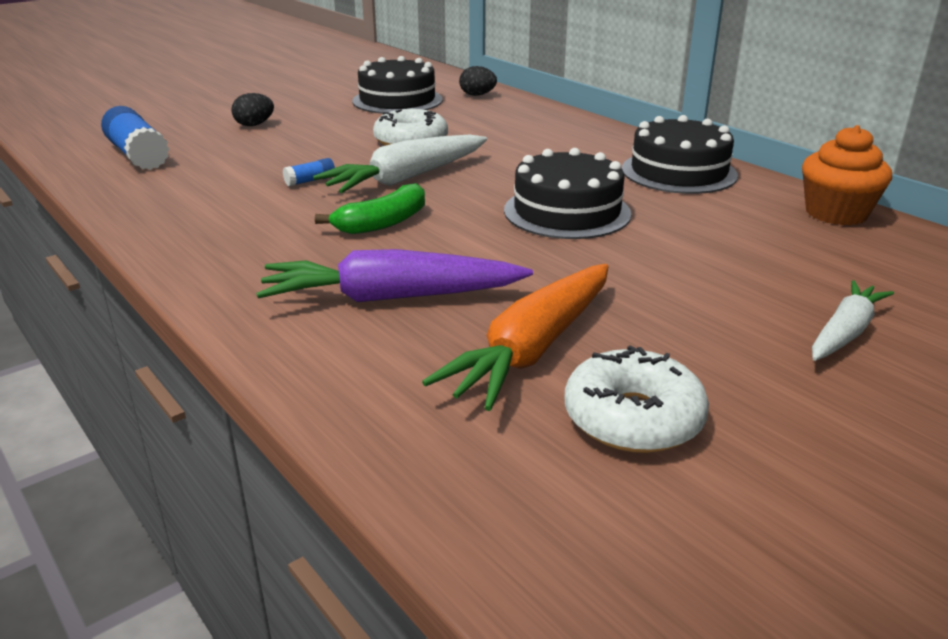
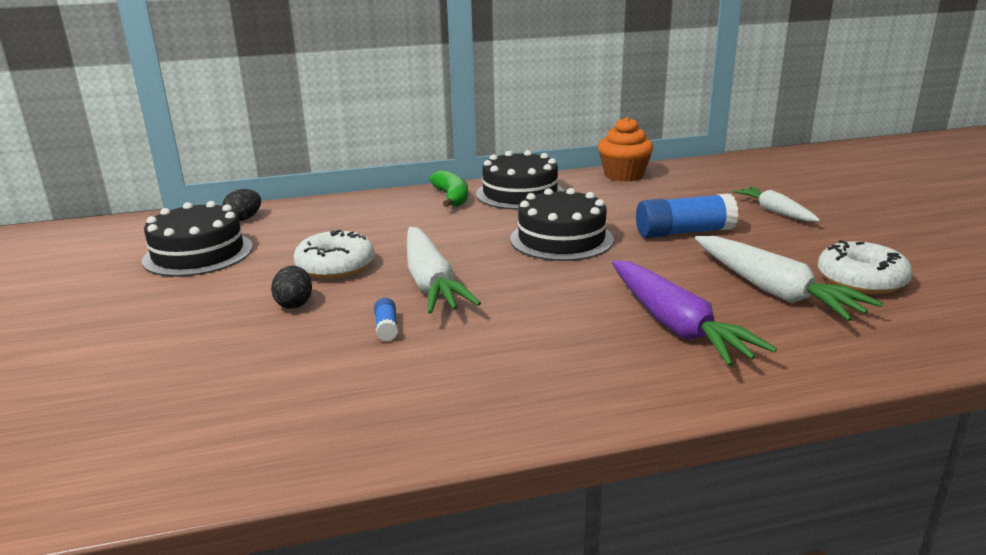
camera: 65 degrees left, 5 degrees down
(138, 155) = (153, 434): blue glue stick -> blue glue stick (683, 232)
(254, 125) = (153, 340): black egg -> black egg (294, 304)
(383, 223) = (526, 308): green banana -> green banana (451, 197)
(391, 297) = (676, 325): purple carrot -> purple carrot turned 45 degrees counterclockwise
(532, 349) = (773, 291): orange carrot -> white carrot

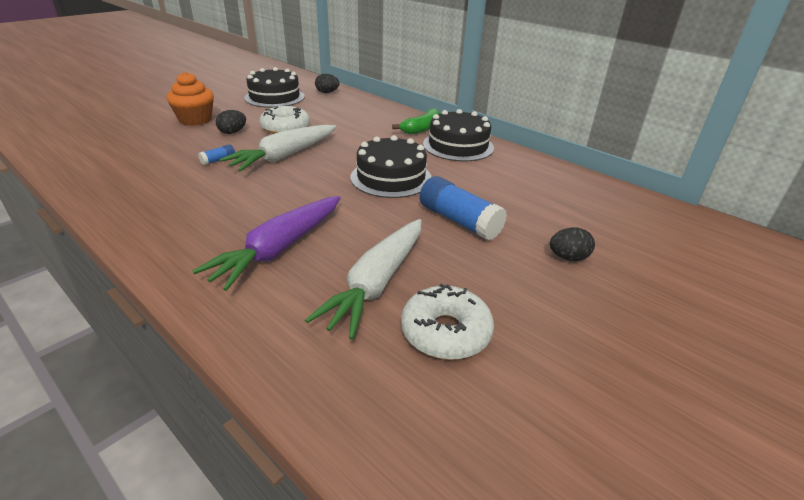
camera: 55 degrees right, 10 degrees up
(624, 175) = (554, 172): orange cupcake -> orange cupcake (195, 120)
(775, 211) = (568, 257): white carrot -> black egg

